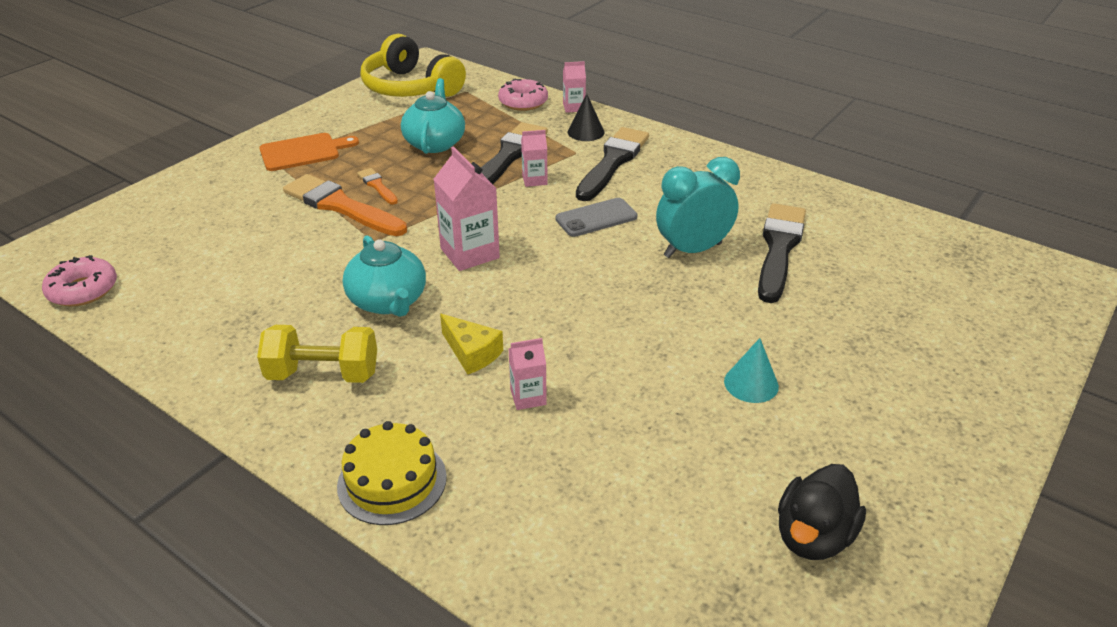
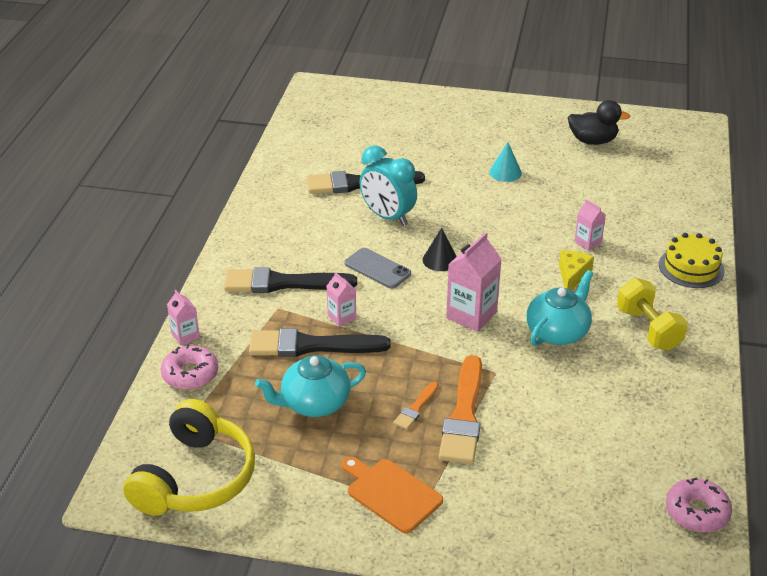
camera: 115 degrees left, 0 degrees up
(585, 132) = (235, 313): black cone -> black cone (440, 260)

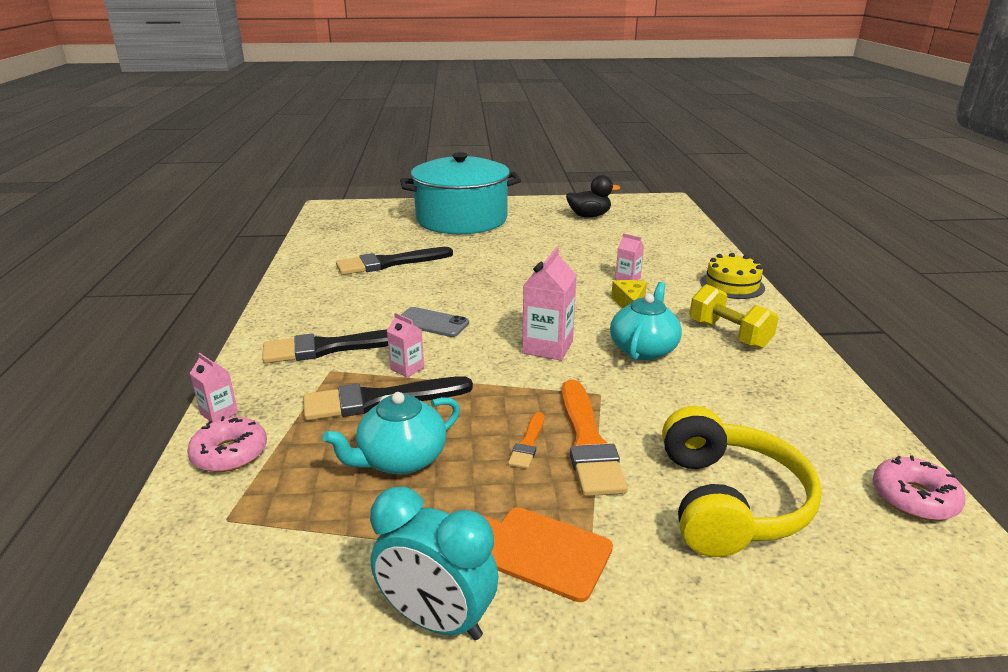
camera: 15 degrees left, 10 degrees down
(195, 478) = (251, 585): yellow headphones -> yellow headphones (728, 502)
(388, 217) = (427, 283): turquoise clock -> turquoise clock (437, 620)
(440, 260) = (494, 308): black cone -> none
(451, 127) = (461, 219): none -> turquoise pot
(505, 172) = (525, 242): turquoise cone -> none

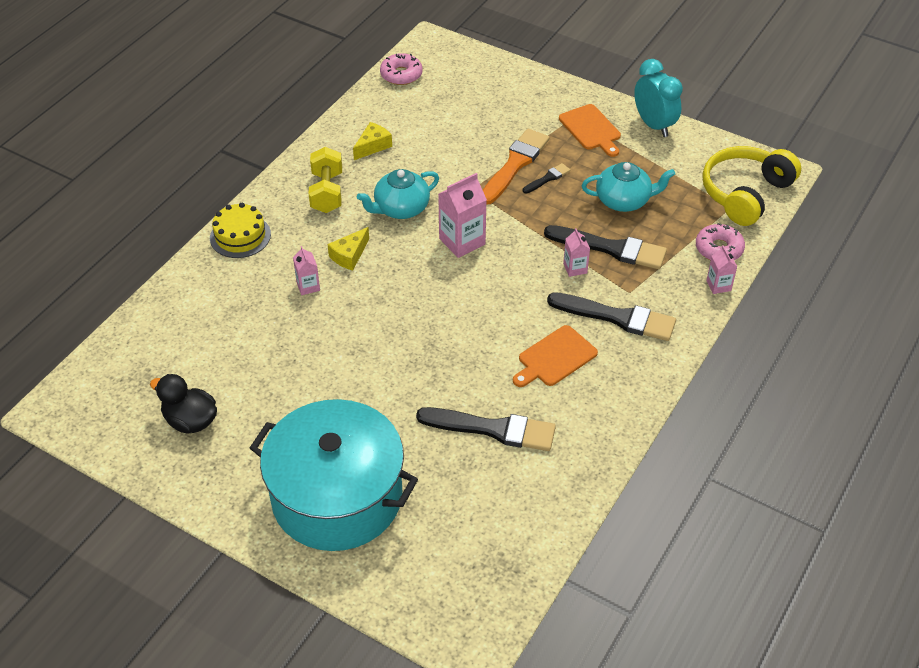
camera: 145 degrees left, 20 degrees up
(372, 306) = (555, 358): none -> orange cutting board
(432, 323) = (522, 310): grey phone -> none
(528, 443) = (547, 178): orange brush -> black brush
(728, 502) = (485, 109): yellow headphones -> yellow headphones (745, 193)
(768, 390) = (373, 146): none -> yellow cheese

